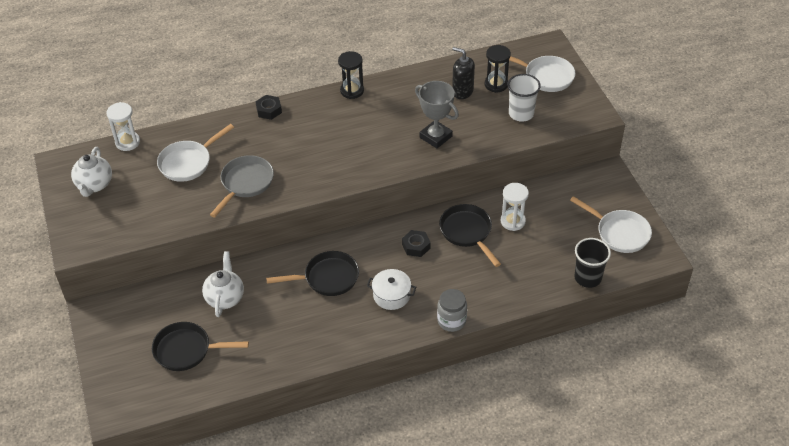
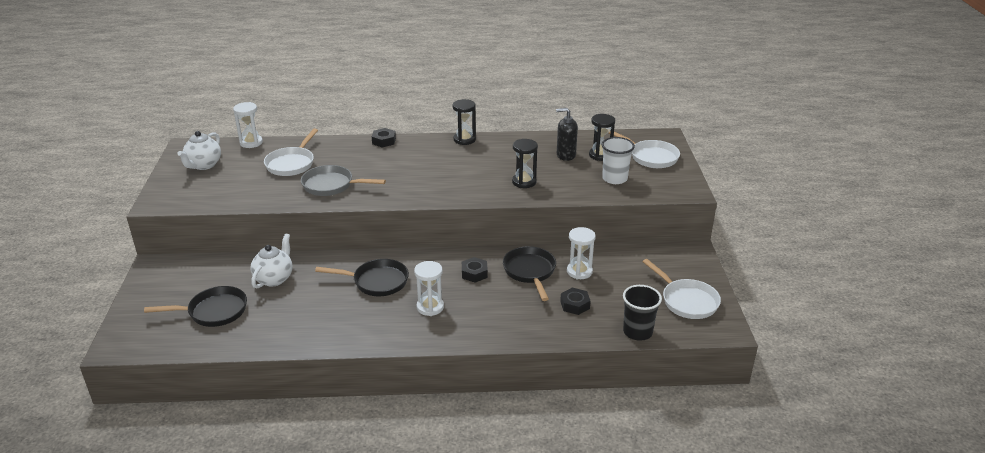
camera: 15 degrees right, 15 degrees down
(186, 350) = (213, 311): black pan -> black pan turned 150 degrees clockwise
(188, 163) = (292, 164): white pan -> white pan turned 45 degrees counterclockwise
(245, 183) = (331, 185): grey pan -> grey pan turned 120 degrees counterclockwise
(391, 295) = (430, 307): white pot -> white hourglass
(436, 137) = (524, 182): grey trophy -> black hourglass
(451, 321) = (479, 340): grey jar -> none
(462, 92) = (565, 155): black soap dispenser -> black soap dispenser turned 45 degrees counterclockwise
(522, 261) = (575, 305): none -> black nut

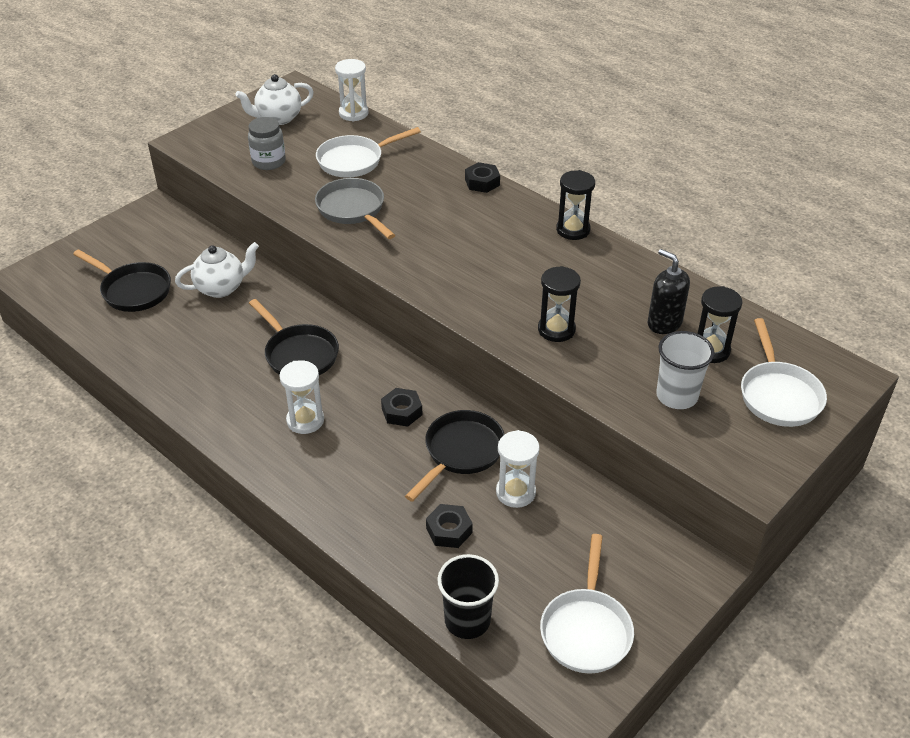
camera: 45 degrees right, 10 degrees up
(236, 188) = (269, 162): none -> grey jar

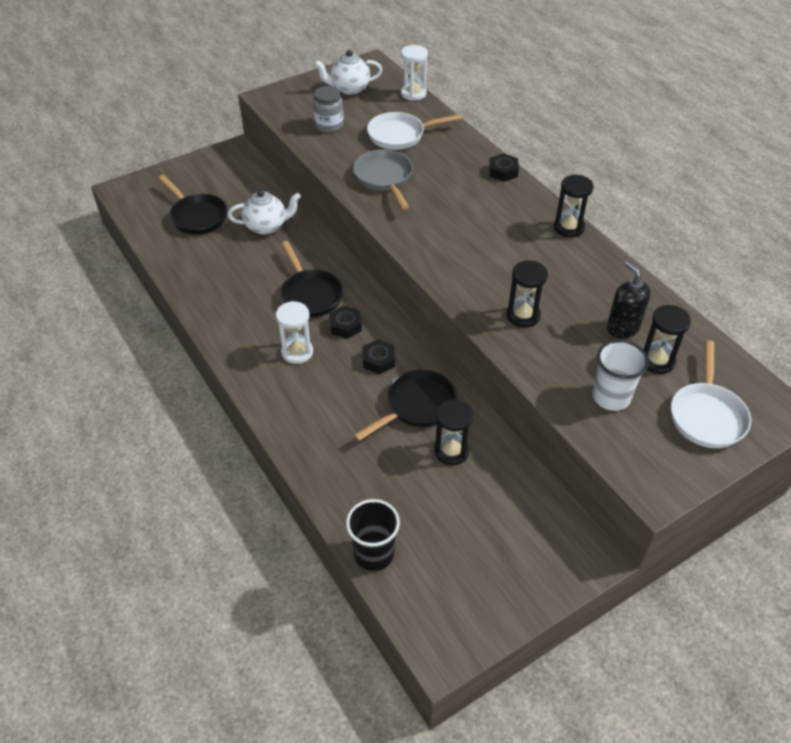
camera: 15 degrees right, 5 degrees up
(449, 530) = (384, 472): black nut -> black nut (345, 326)
(515, 492) = (451, 451): white hourglass -> black hourglass
(586, 630) = (472, 586): white pan -> none

